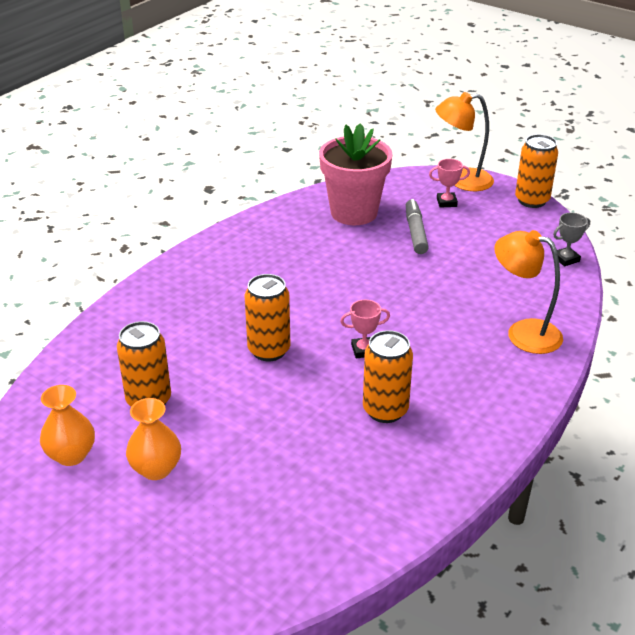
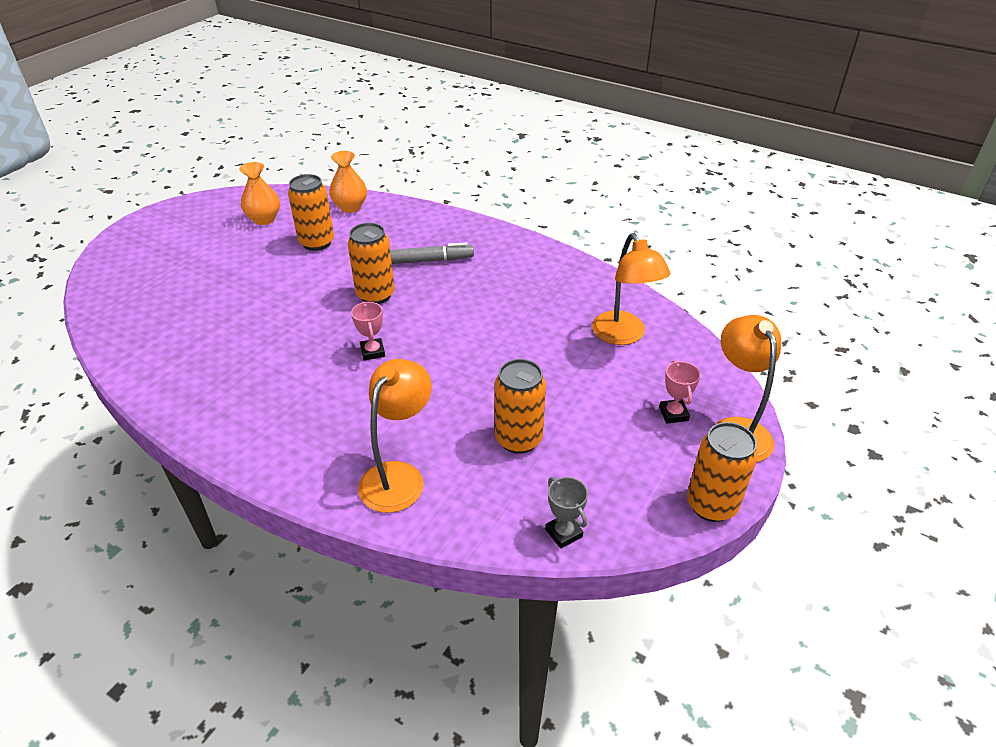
camera: 85 degrees right, 5 degrees up
(156, 469) = (241, 255): orange vase -> orange vase (350, 207)
(354, 212) = (623, 336): pink flower pot -> orange lamp
(385, 410) = (284, 368): orange can -> orange can (518, 439)
(415, 232) = (594, 386): grey marker -> grey marker (432, 260)

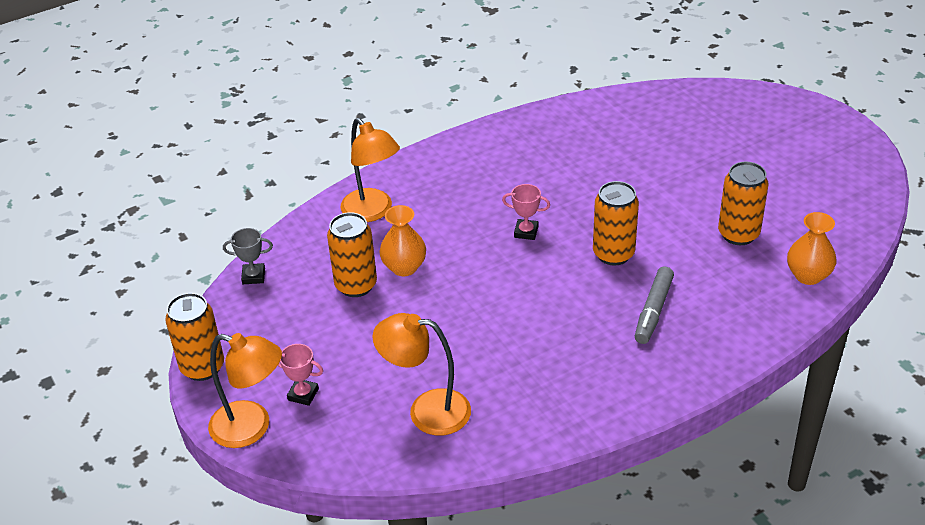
camera: 120 degrees right, 0 degrees up
(264, 219) = (810, 205): orange vase -> orange vase (404, 267)

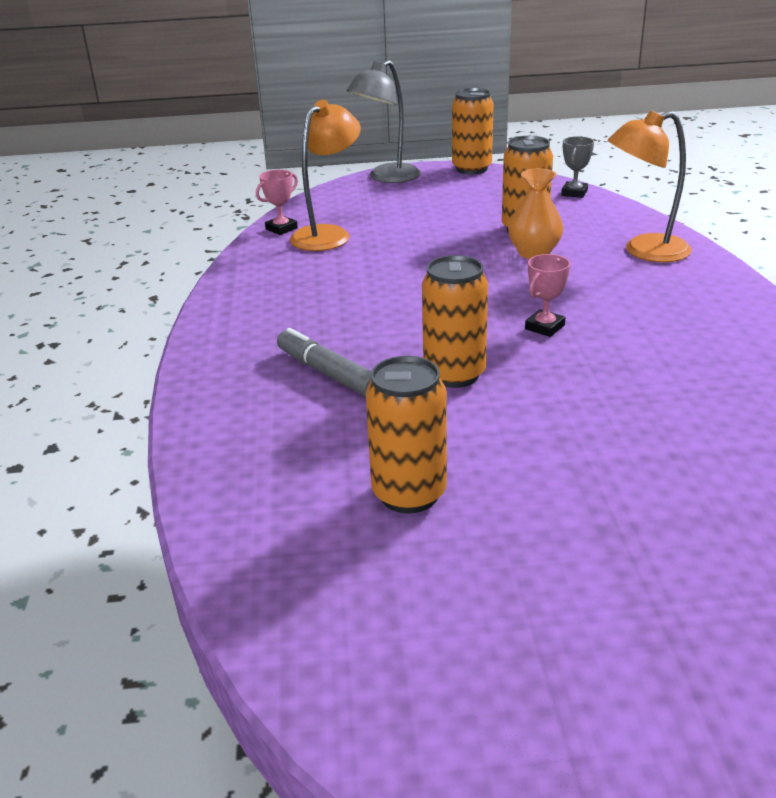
camera: 115 degrees right, 10 degrees down
(252, 428) = (387, 178): orange lamp -> grey lamp
(303, 394) = (402, 196): pink trophy -> pink trophy (281, 229)
(808, 275) = (259, 528): orange vase -> none

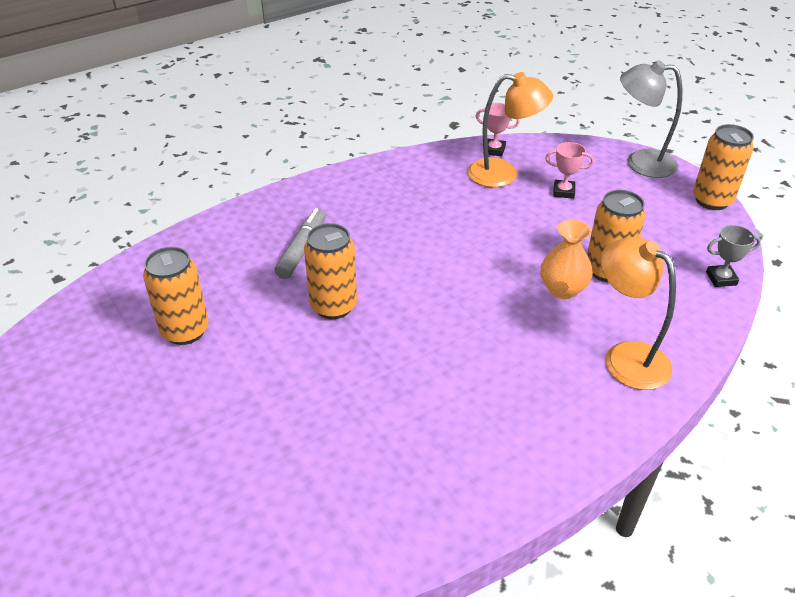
camera: 60 degrees right, 10 degrees up
(544, 327) = (433, 331): pink trophy -> pink trophy (563, 192)

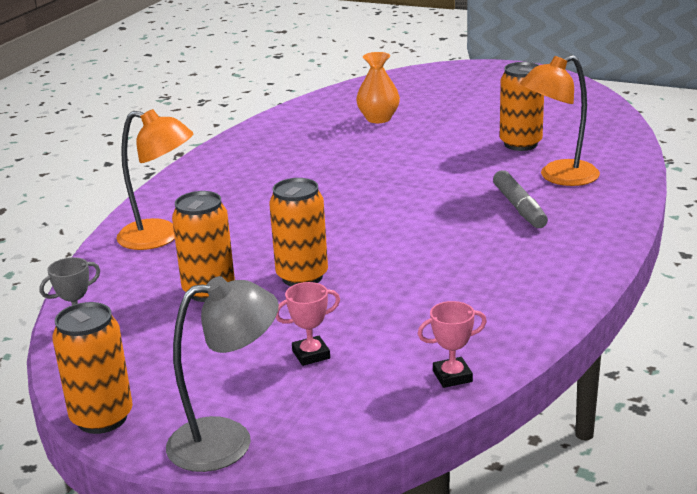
camera: 150 degrees right, 15 degrees down
(333, 306) = (435, 187): orange can -> orange can (302, 277)
(503, 174) = (406, 348): orange lamp -> orange lamp (558, 177)
(562, 289) = (245, 261): orange vase -> orange vase (378, 118)

